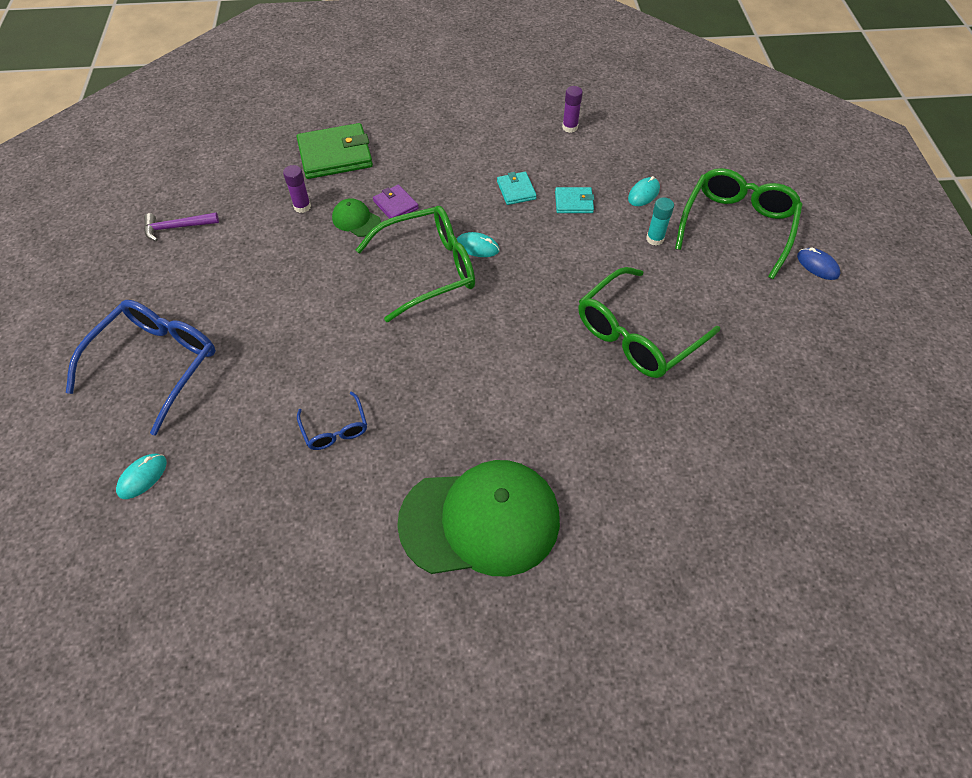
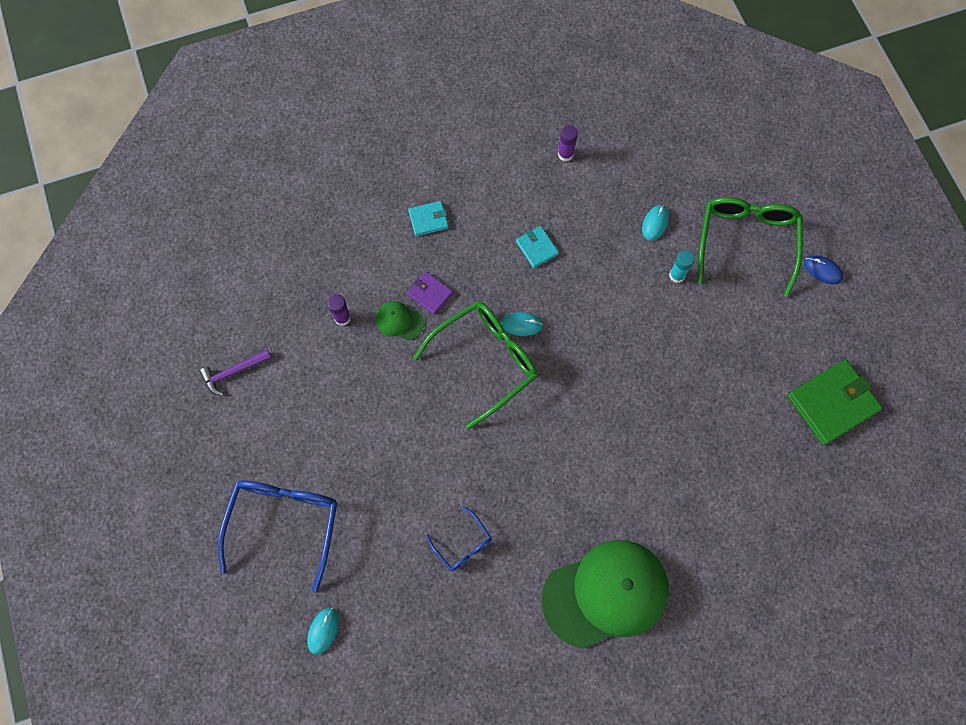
camera: 15 degrees left, 15 degrees up
(335, 155) = (349, 245): green wallet -> green wallet (832, 403)
(574, 202) = (594, 249): turquoise wallet -> turquoise wallet (428, 219)
(637, 335) = (685, 385): green glasses -> none

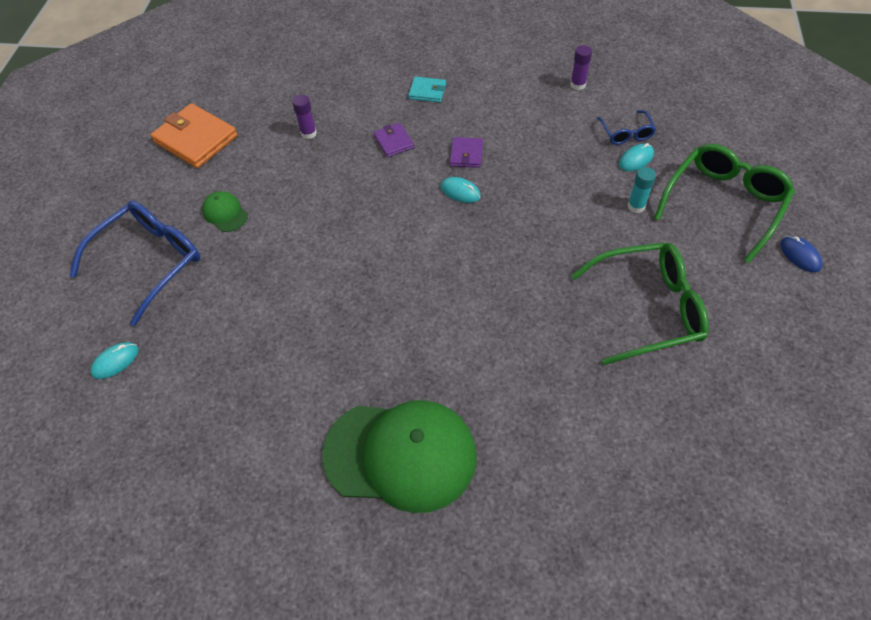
camera: 30 degrees right, 15 degrees down
(233, 372) = (196, 139): purple hammer -> orange wallet
(399, 321) = (354, 152): green cap -> green cap (225, 213)
(463, 544) = (289, 345): blue glasses -> blue glasses (626, 133)
(485, 361) = (409, 207): green glasses -> green glasses (648, 308)
(505, 280) = (466, 154): none -> purple wallet
(536, 248) = (510, 141): turquoise wallet -> none
(832, 403) = (756, 379): green wallet -> none

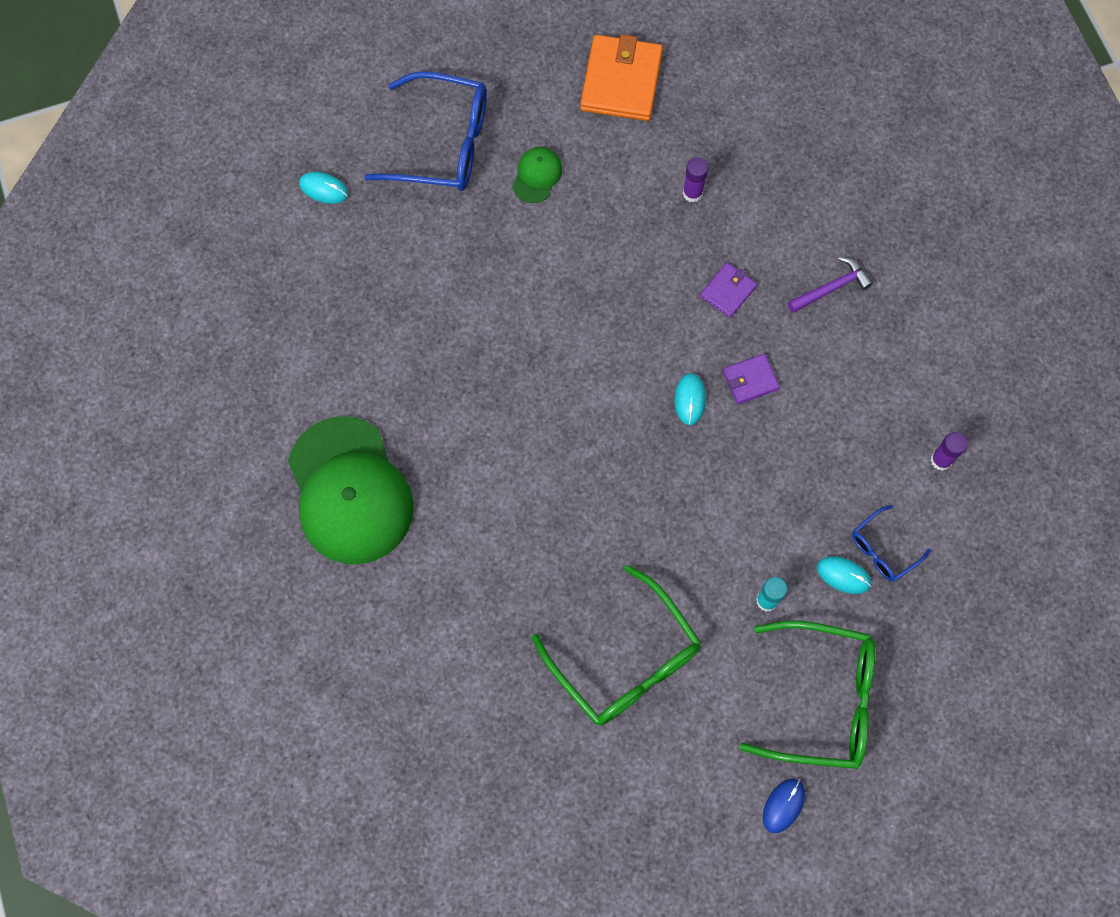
camera: 60 degrees right, 15 degrees up
(427, 91) = (831, 288): turquoise wallet -> purple hammer

